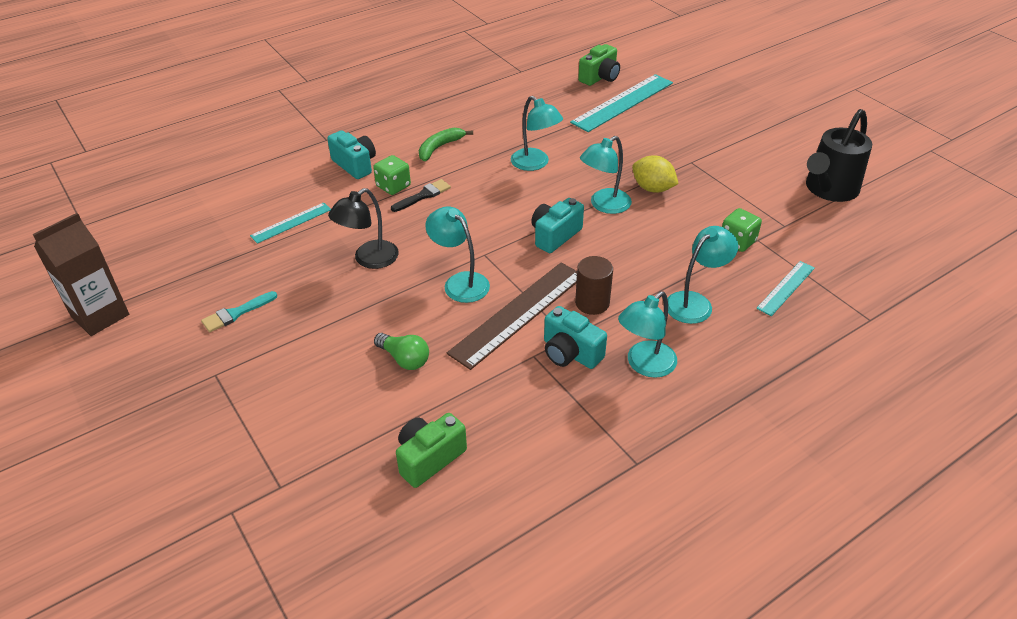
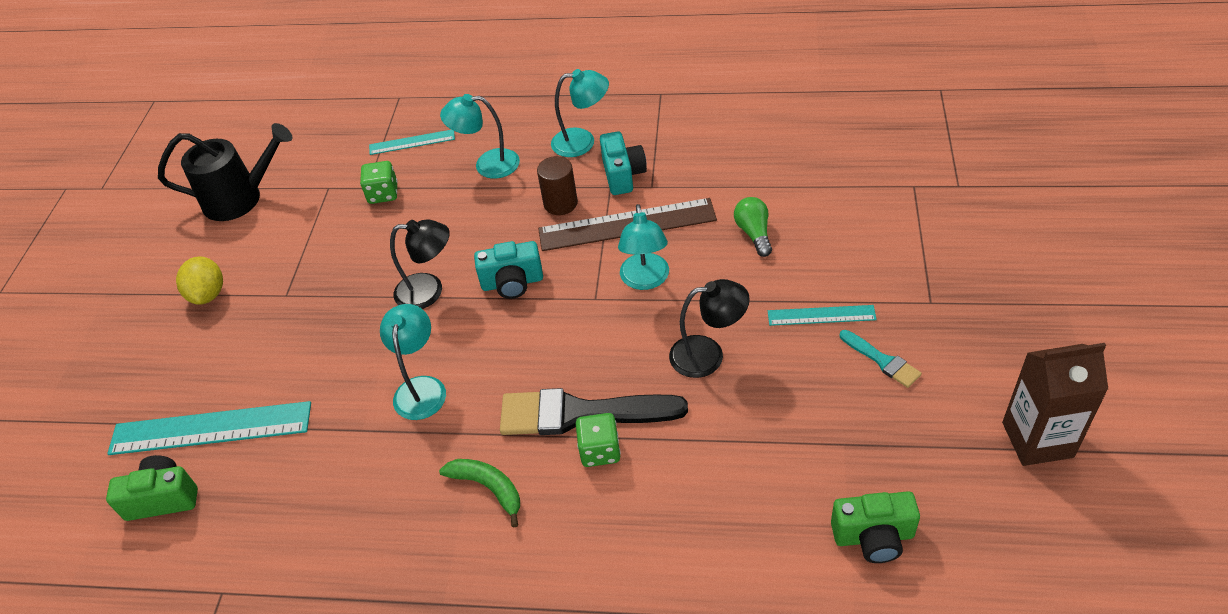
camera: 135 degrees left, 5 degrees up
(236, 313) = (882, 361): turquoise brush -> turquoise brush turned 45 degrees clockwise
(291, 223) = (757, 461): turquoise ruler -> turquoise ruler (821, 315)
(355, 165) = (613, 523): turquoise camera -> none
(423, 195) = (581, 413): black brush -> black brush, size x2.03
(429, 458) = (792, 155): green camera -> green camera (873, 537)
(439, 147) = (488, 488): green banana -> green banana turned 135 degrees counterclockwise
(604, 205) = (429, 291): turquoise lamp -> black lamp
(652, 188) = (364, 284): yellow lemon -> yellow lemon (208, 294)

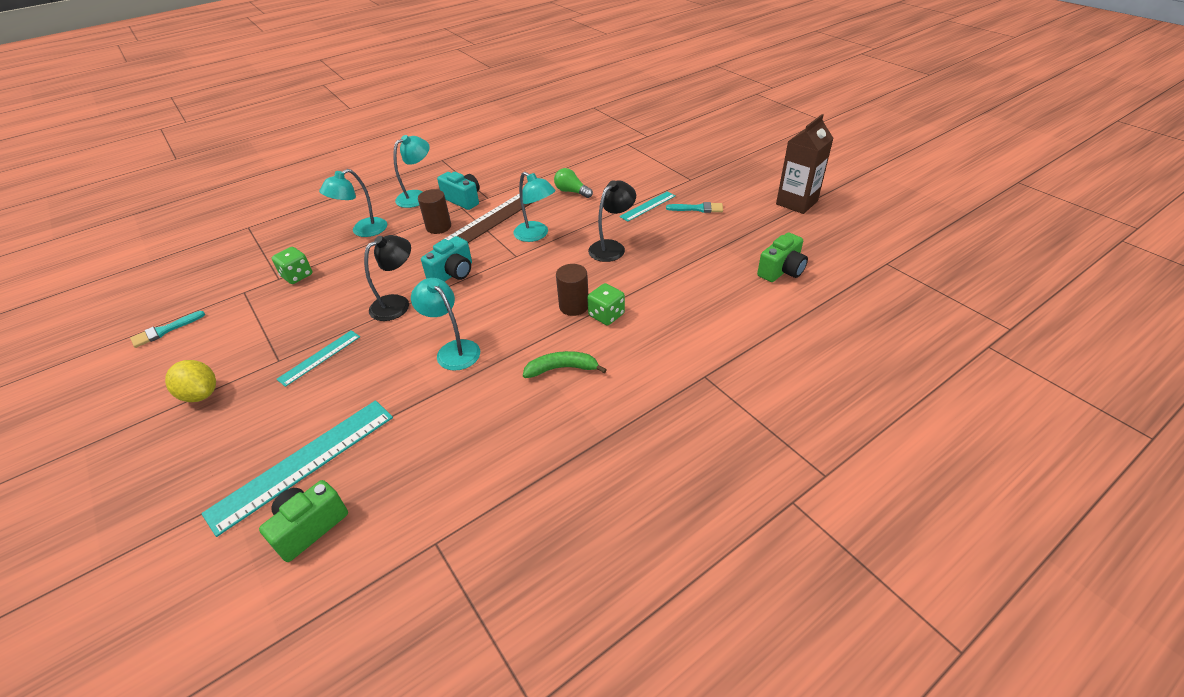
camera: 45 degrees left, 5 degrees down
(240, 198) = (164, 331): black watering can -> turquoise brush
(412, 142) = (288, 243): turquoise ruler -> turquoise ruler (319, 357)
(581, 413) = (574, 306): black brush -> brown cylinder

